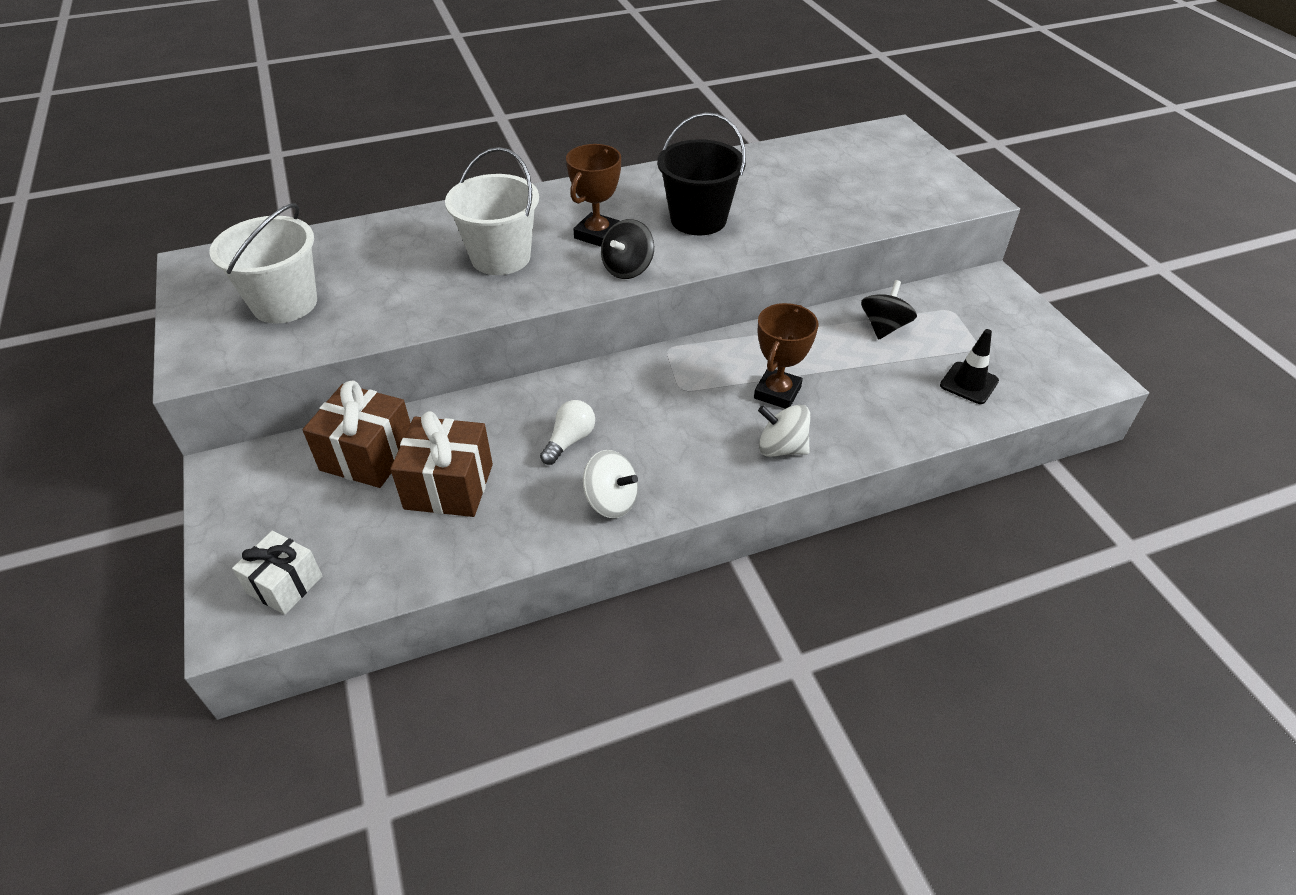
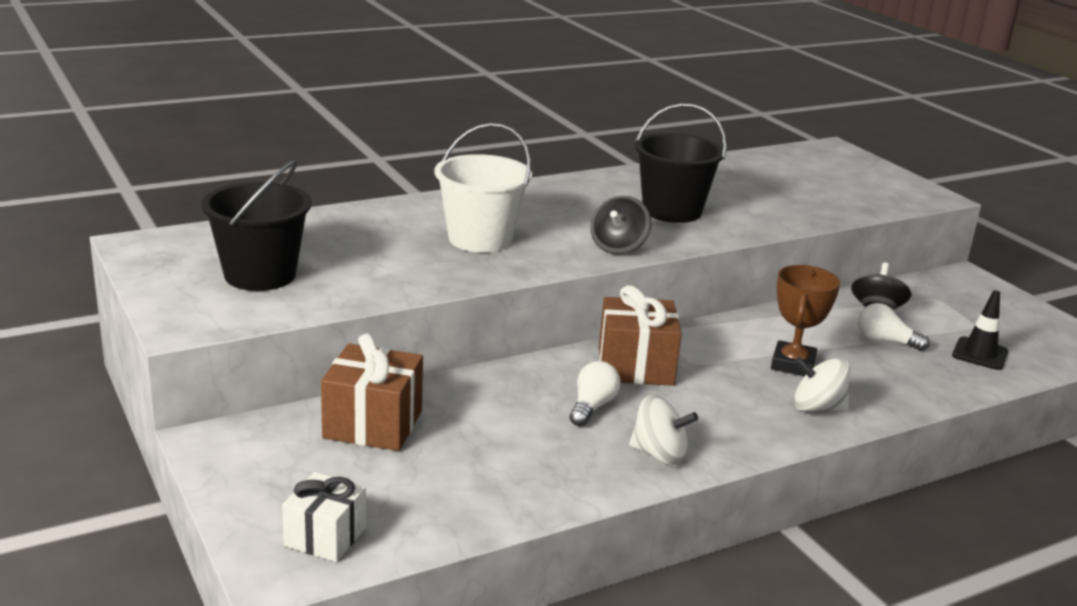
camera: 10 degrees left, 20 degrees down
(285, 303) = (260, 275): white bucket -> black bucket
(449, 486) = (476, 448): brown gift -> brown gift (635, 366)
(597, 234) = (573, 222): brown trophy -> none
(879, 365) = (885, 341): none -> white light bulb

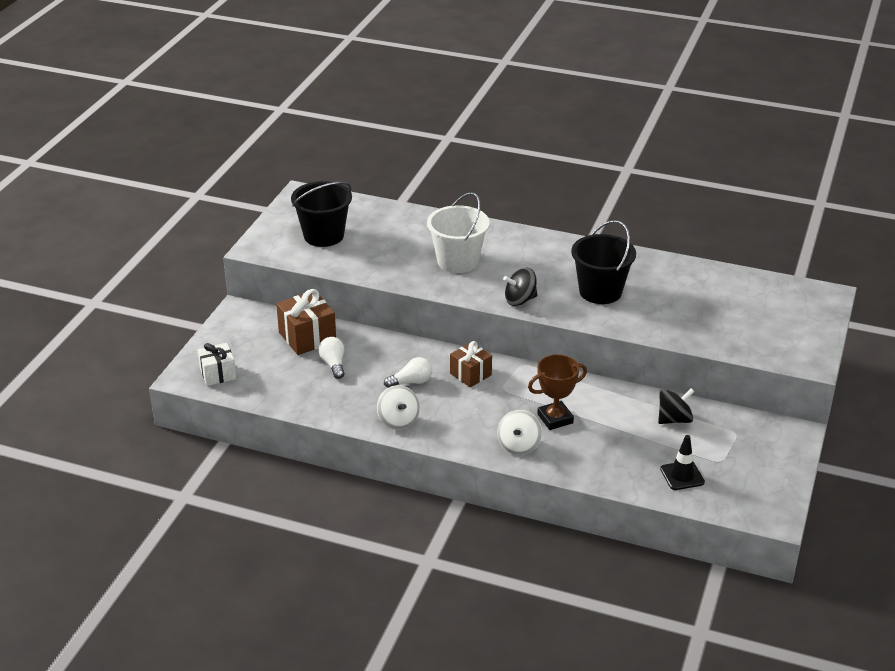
camera: 50 degrees right, 10 degrees up
(635, 366) = (470, 374): brown gift -> brown gift, size x0.66
(817, 408) = (519, 445): white spinning top -> white spinning top turned 135 degrees counterclockwise
(885, 341) = (639, 437): white light bulb -> white light bulb (333, 364)

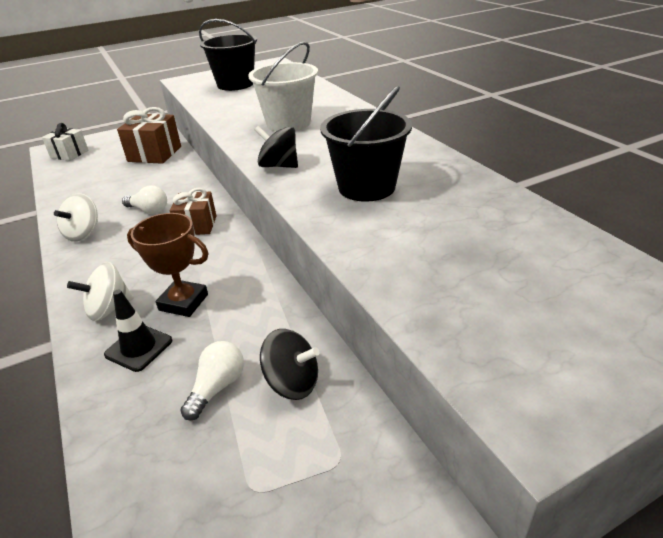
camera: 45 degrees right, 0 degrees up
(333, 364) = (133, 176): white light bulb -> white light bulb (217, 387)
(682, 475) = (176, 472): black traffic cone -> black traffic cone (139, 348)

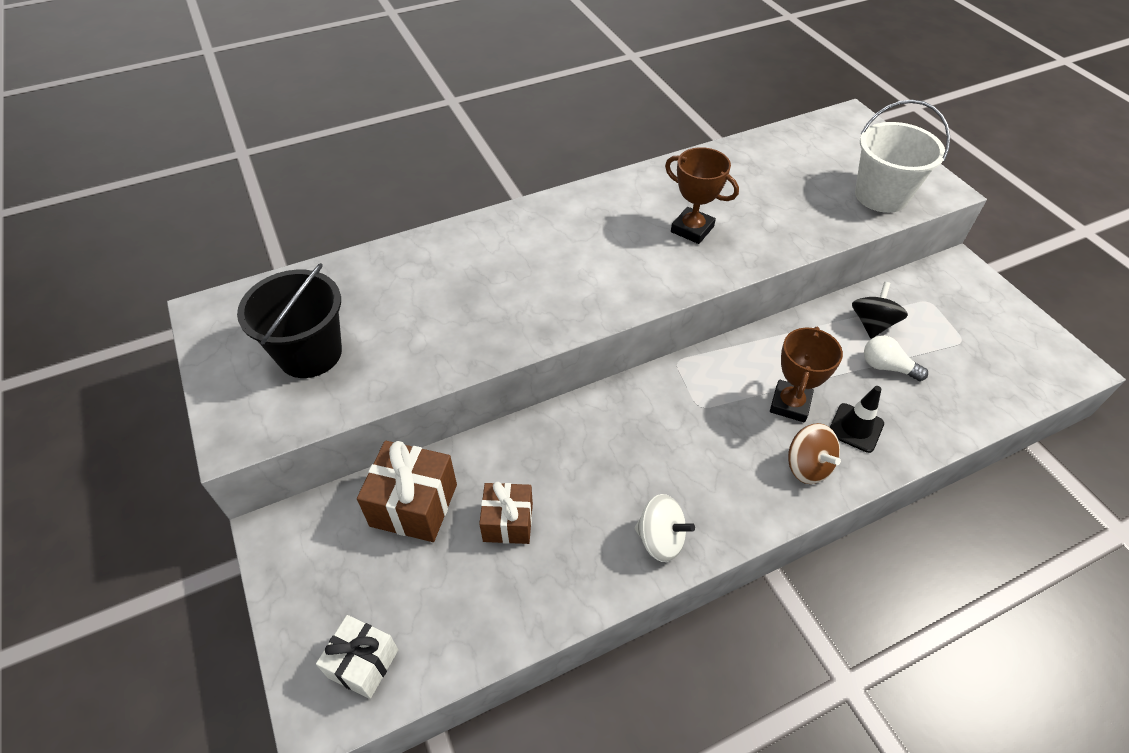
camera: 90 degrees left, 15 degrees up
(109, 309) = (807, 466): white spinning top -> brown spinning top
(149, 210) = (606, 473): white light bulb -> none
(197, 225) = (648, 413): brown gift -> brown gift (508, 522)
(279, 166) = (638, 290): black spinning top -> none
(288, 123) = (512, 285): white bucket -> white bucket (881, 196)
(366, 187) = (692, 229): black bucket -> brown trophy

